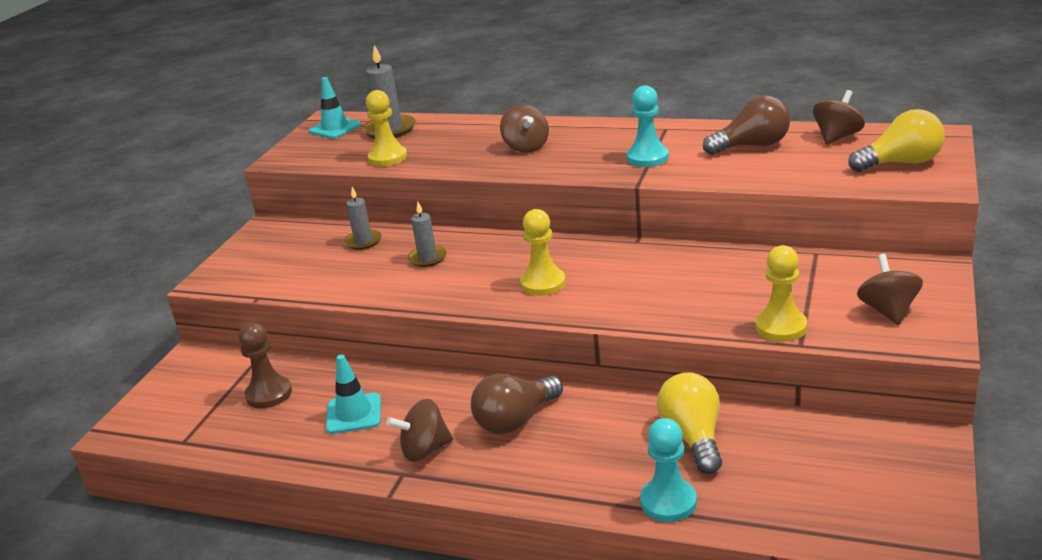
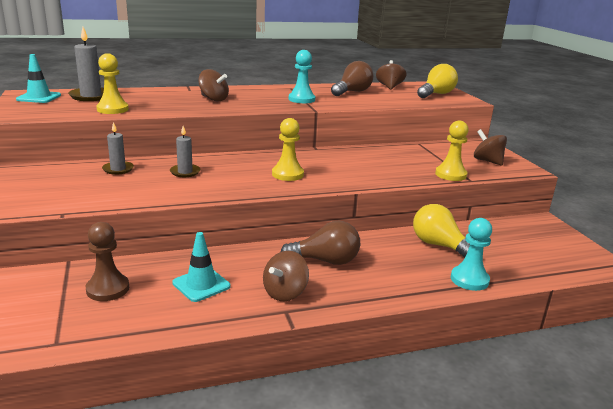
camera: 40 degrees left, 5 degrees down
(515, 420) = (325, 261): brown light bulb -> brown light bulb turned 105 degrees counterclockwise

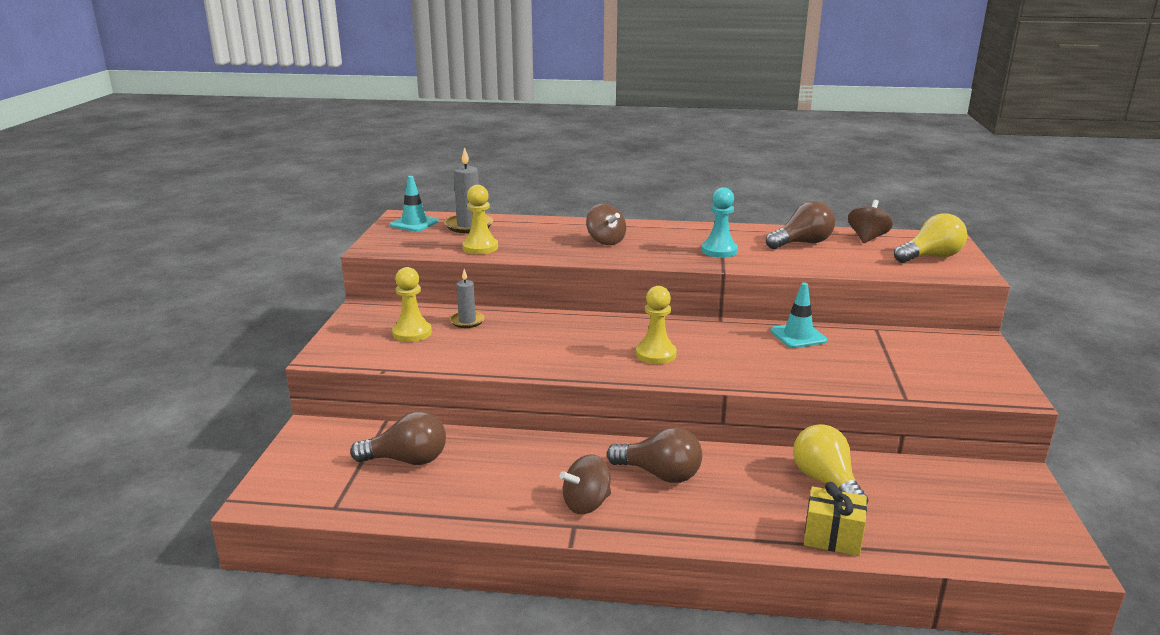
camera: 25 degrees right, 0 degrees up
(108, 289) = (407, 460): brown pawn -> brown light bulb
(185, 172) = (536, 335): grey candle -> none
(201, 284) = (502, 475): turquoise traffic cone -> turquoise traffic cone (798, 336)
(450, 174) = (882, 386): yellow pawn -> yellow pawn (412, 333)
(469, 279) = (832, 537): turquoise pawn -> yellow gift
(487, 161) = (960, 372): brown spinning top -> none

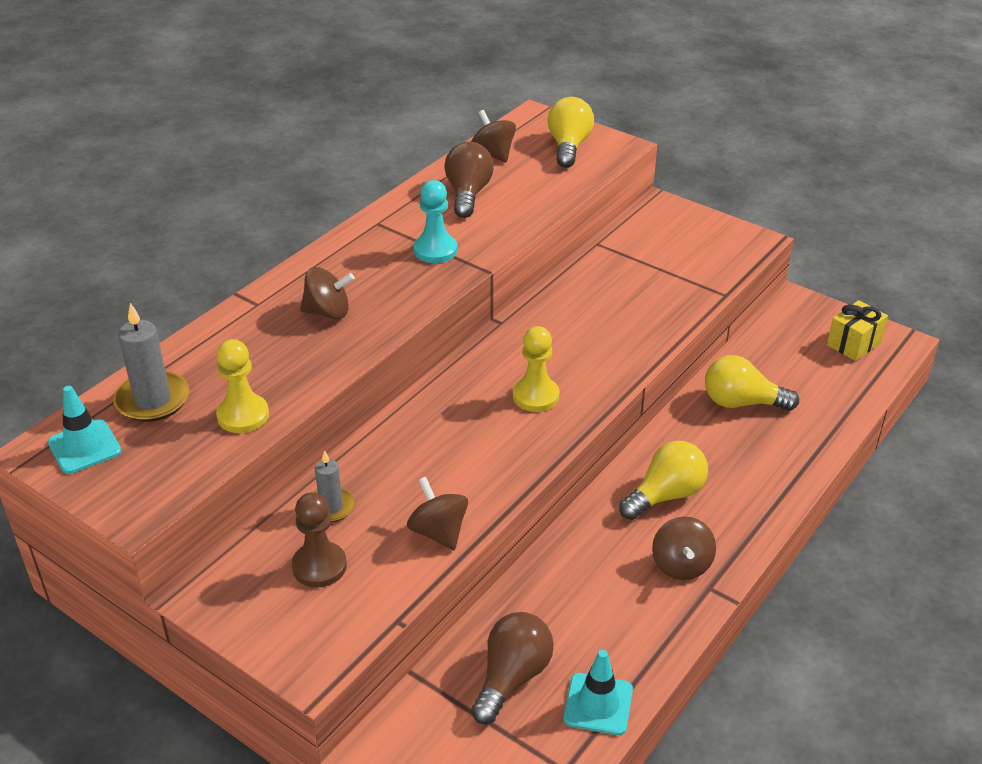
camera: 60 degrees left, 15 degrees up
(412, 333) = (319, 566): yellow pawn -> brown pawn
(476, 359) = (438, 532): none -> brown spinning top
(660, 474) = (665, 495): brown light bulb -> yellow light bulb
(798, 336) = (573, 292): turquoise traffic cone -> turquoise traffic cone (598, 704)
(832, 537) = (813, 438): yellow gift -> yellow gift (853, 344)

